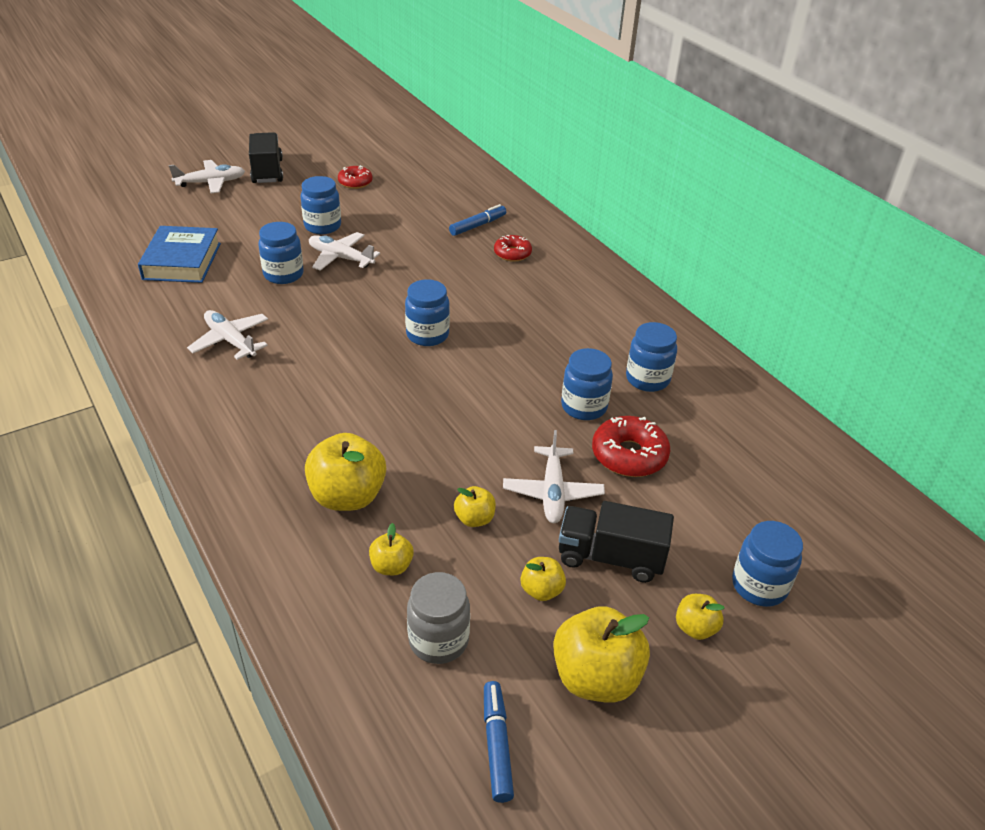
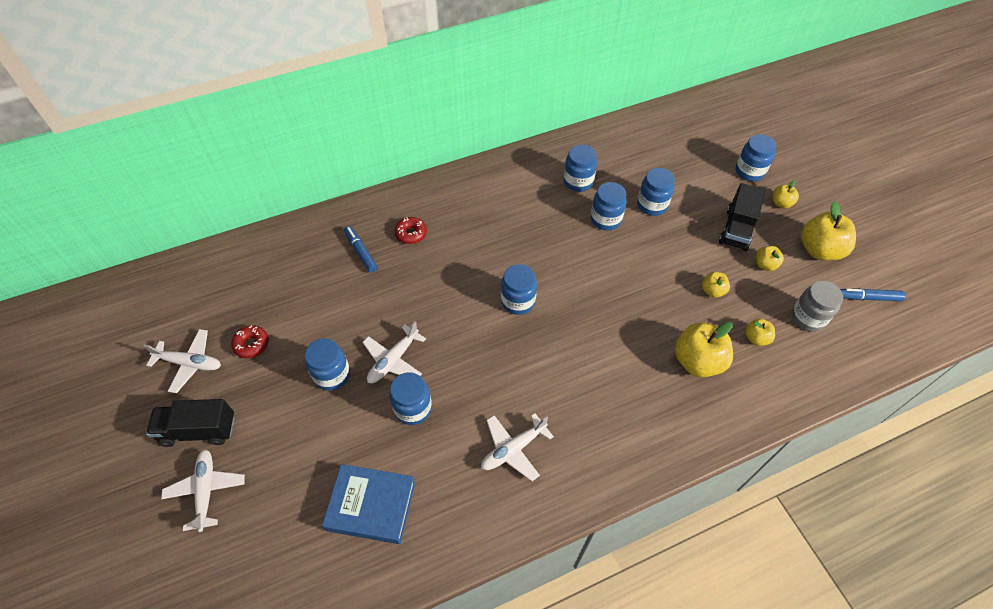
camera: 80 degrees left, 15 degrees up
(552, 492) = (686, 248): white plane -> white plane (190, 363)
(629, 455) = (652, 205): red donut -> blue jar

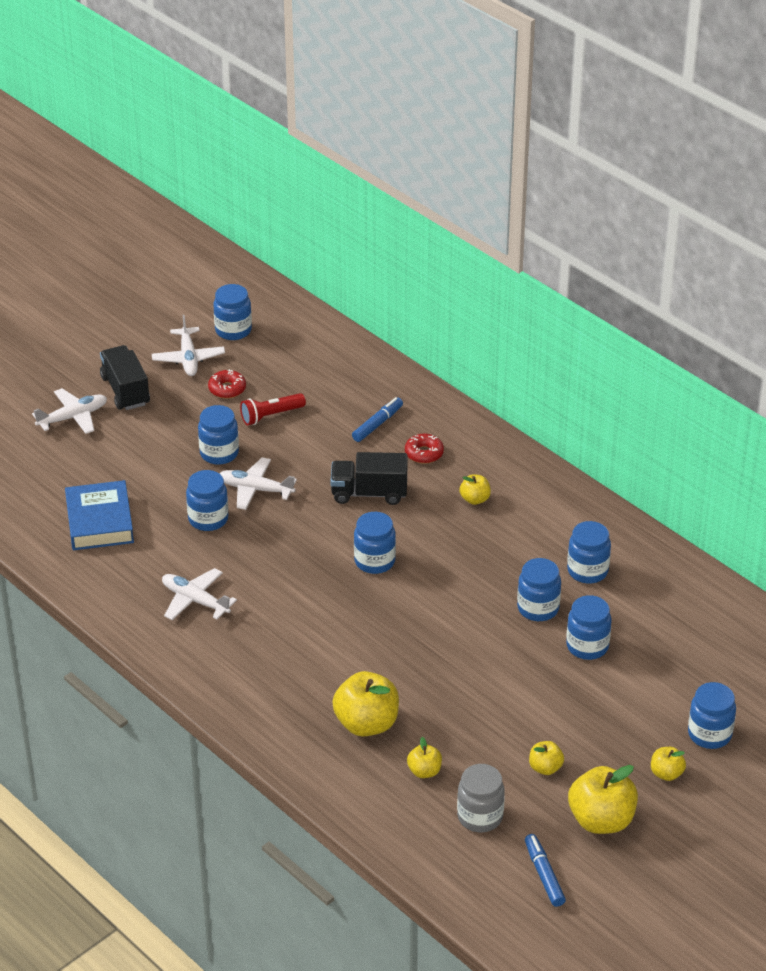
camera: 70 degrees right, 15 degrees down
(177, 317) = (233, 330): none -> blue jar
(307, 321) = (271, 415): none -> red flashlight
(712, 291) = (476, 723): yellow apple -> yellow apple (475, 499)
(736, 229) = (591, 733): black truck -> black truck (369, 493)

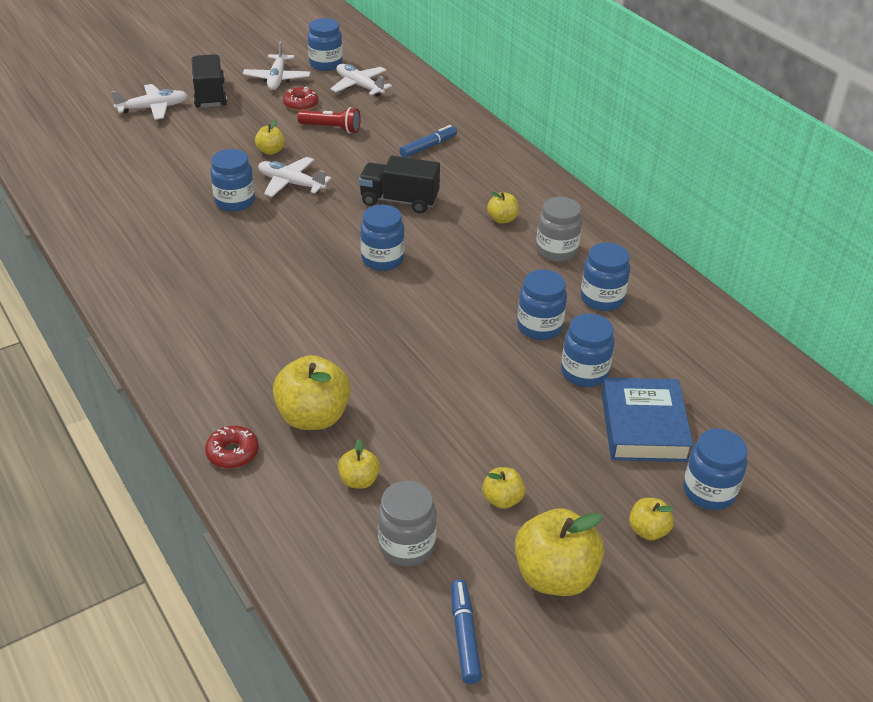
camera: 10 degrees right, 0 degrees up
(100, 521) = (132, 190): blue book -> blue book (644, 427)
(195, 600) = (187, 269): white plane -> white plane (359, 86)
(219, 453) = (270, 151): blue jar -> yellow apple
(271, 415) = (331, 128): red flashlight -> red flashlight turned 150 degrees counterclockwise
(424, 453) = (464, 175): red donut -> red donut (232, 453)
(535, 527) = (556, 251): none -> grey jar

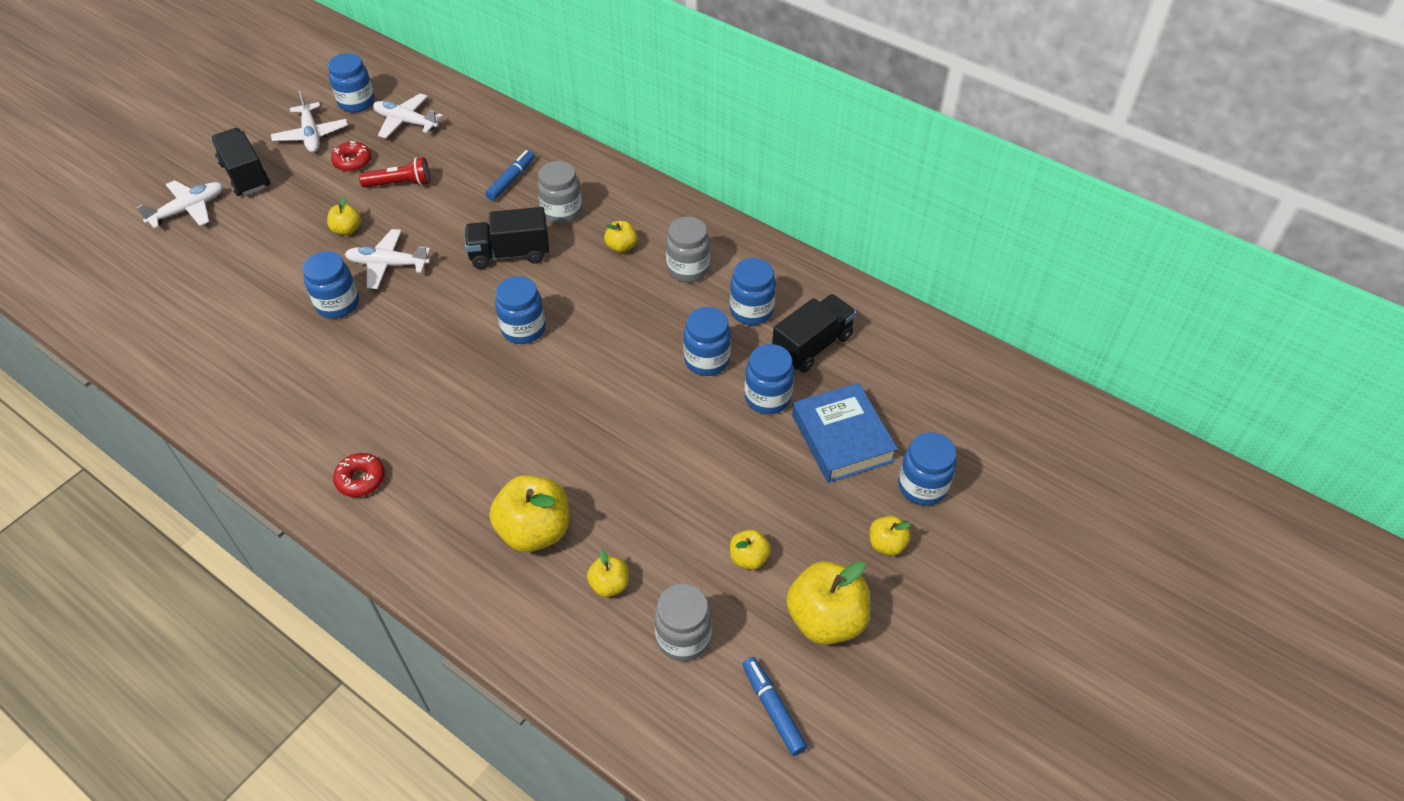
camera: 20 degrees left, 10 degrees up
(232, 453) = (473, 598): red donut -> red donut (361, 479)
(461, 181) = (562, 212): none -> grey jar
(649, 342) = (812, 346): none -> black truck

